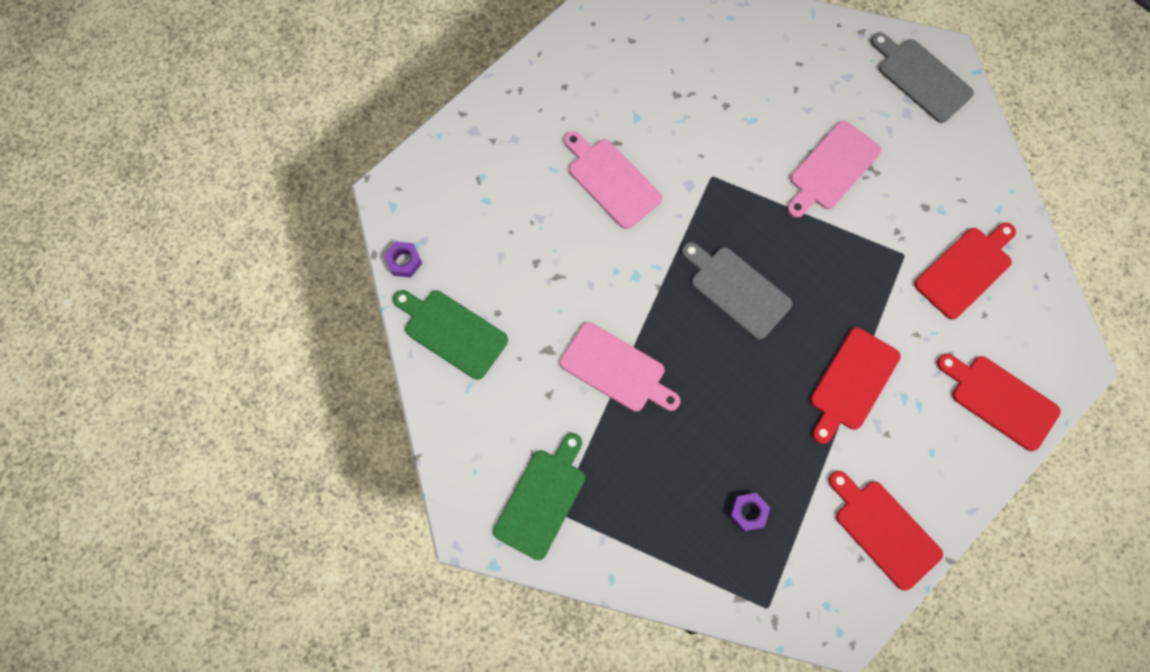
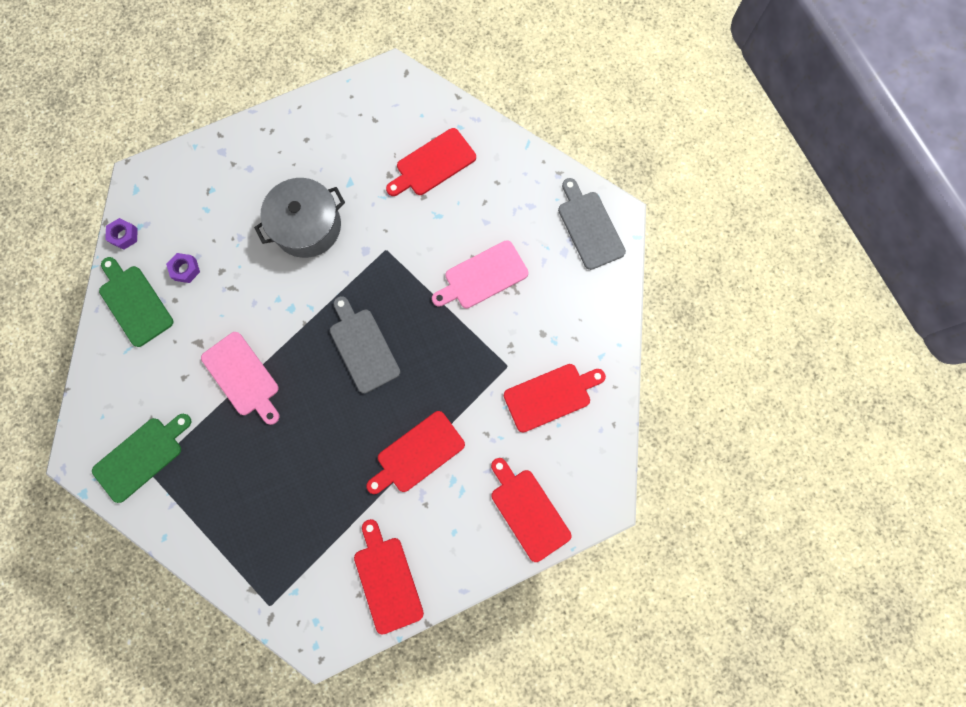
camera: 20 degrees right, 5 degrees up
(611, 180) = (307, 226): pink cutting board -> grey pot
(719, 67) = (433, 164): none -> red cutting board
(748, 513) = (289, 526): purple nut -> purple nut (185, 269)

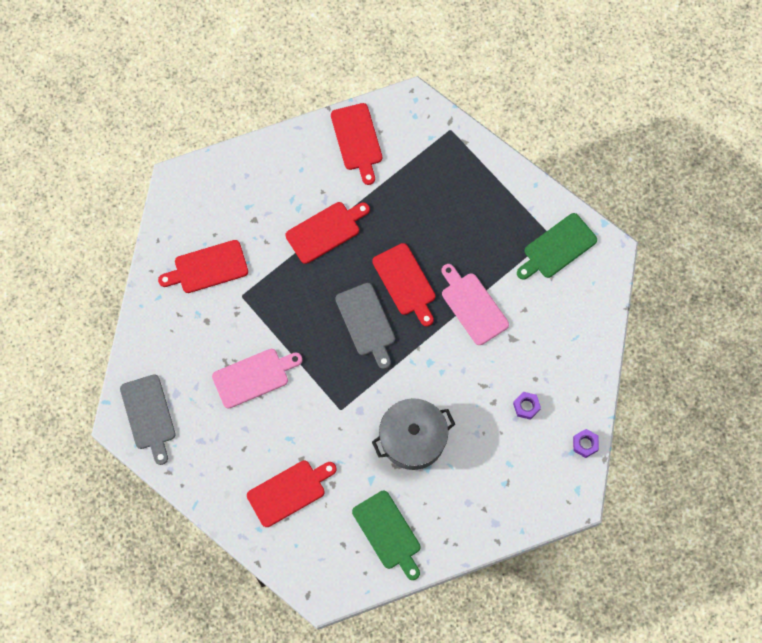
camera: 175 degrees left, 5 degrees down
(134, 302) = (571, 379): green cutting board -> green cutting board (388, 533)
(528, 511) = (239, 180): red cutting board -> red cutting board (405, 282)

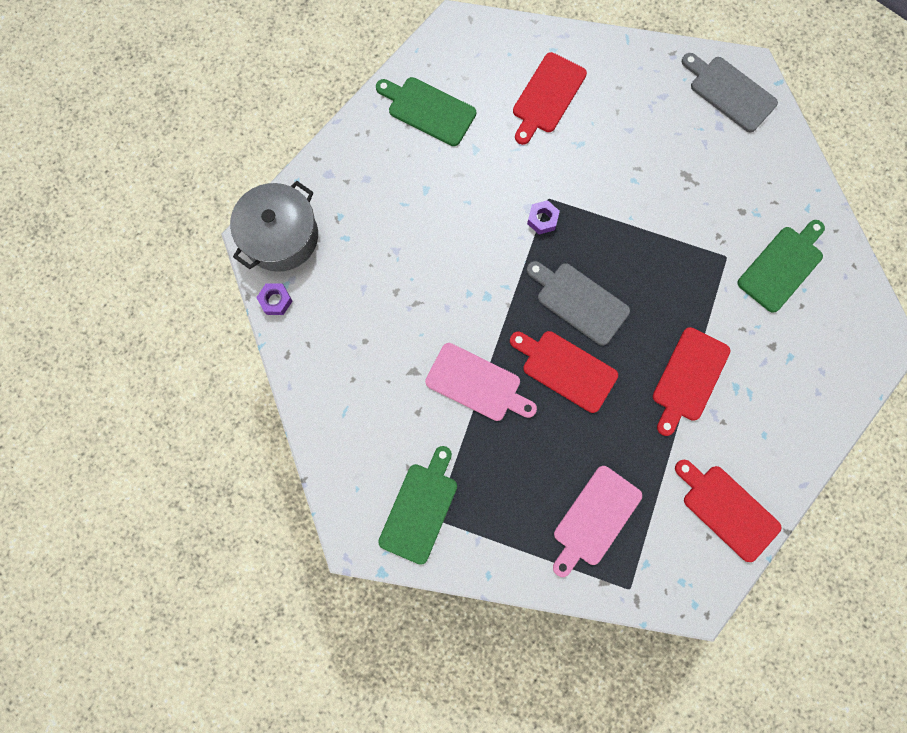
camera: 150 degrees right, 5 degrees up
(207, 267) = (782, 266): red cutting board -> green cutting board
(254, 377) = (655, 182): pink cutting board -> pink cutting board (594, 519)
(413, 438) = (458, 210): grey pot -> grey pot (281, 236)
(526, 406) = (358, 306): purple nut -> purple nut (542, 219)

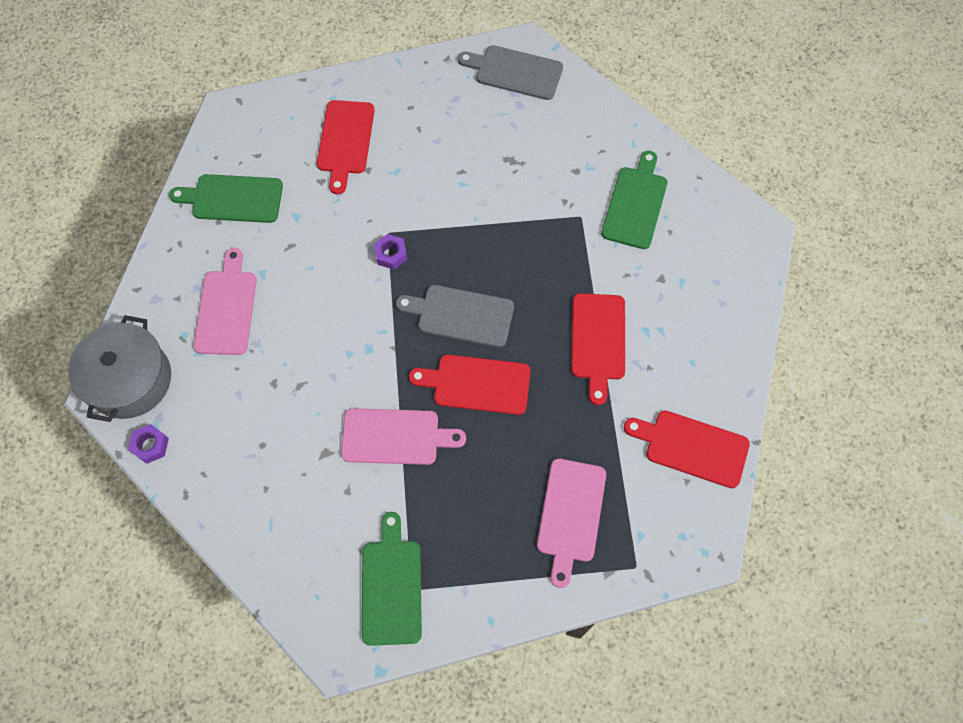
camera: 25 degrees left, 10 degrees down
(383, 208) = (227, 308): none -> pink cutting board

